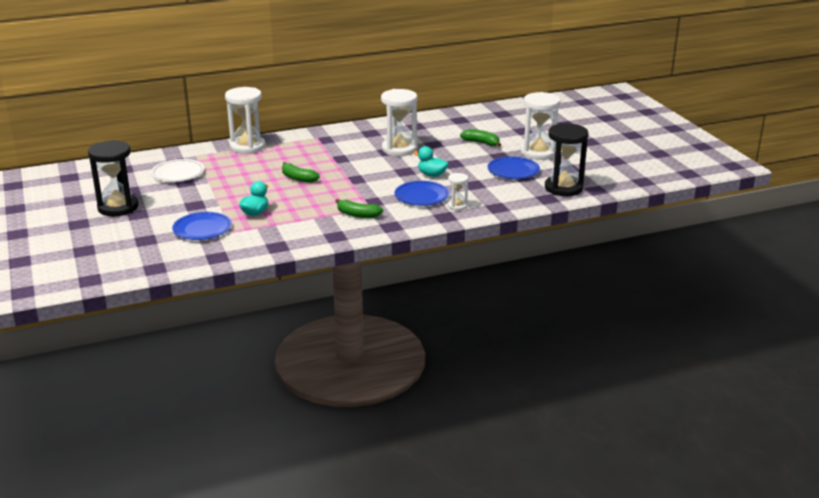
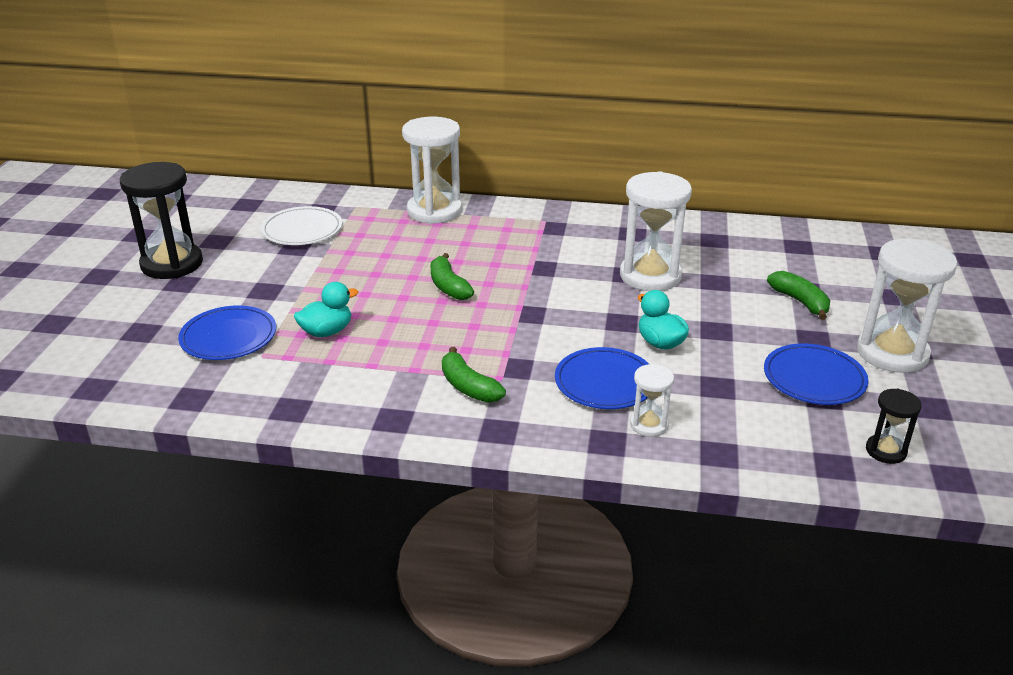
camera: 30 degrees right, 5 degrees up
(563, 188) = (886, 451): black hourglass -> black hourglass, size x0.50

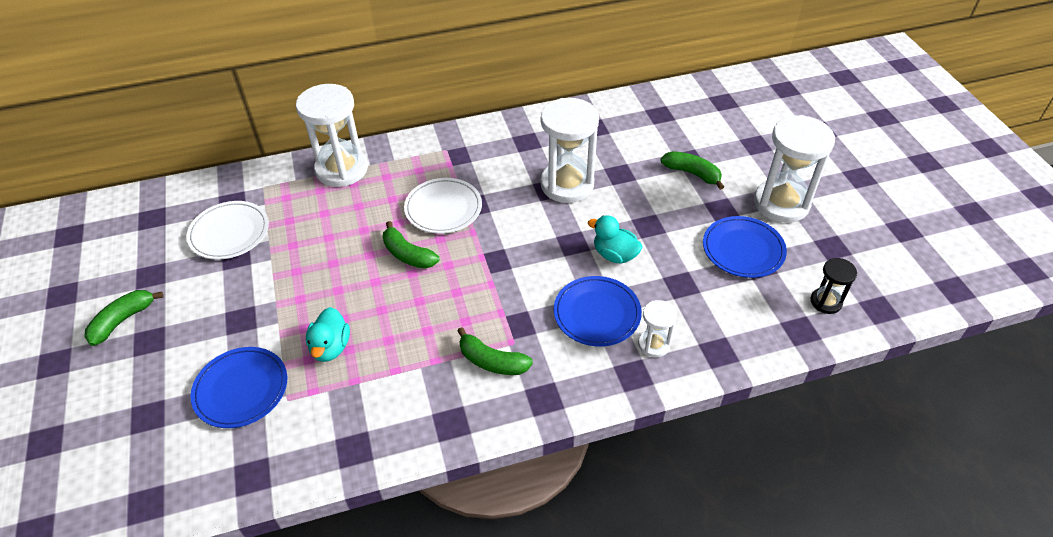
camera: 25 degrees left, 15 degrees up
(172, 264) = (123, 320): black hourglass -> green banana
(327, 331) = (330, 347): turquoise duck -> turquoise duck turned 150 degrees clockwise
(509, 262) = (443, 208): none -> white plate

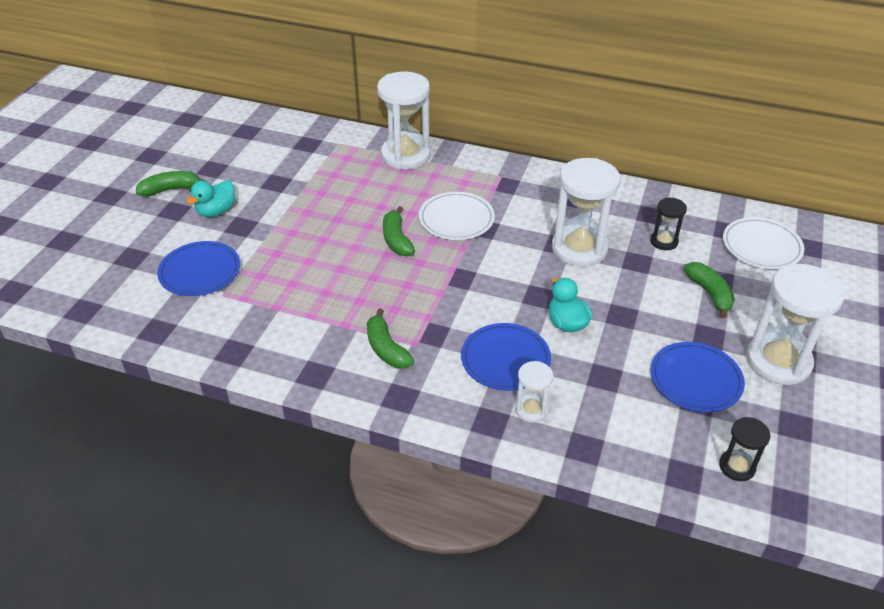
camera: 35 degrees right, 5 degrees down
(229, 233) = (286, 164): white plate -> white plate (761, 246)
(330, 347) = (282, 276): turquoise duck -> turquoise duck (216, 211)
(624, 146) = (664, 241): none -> black hourglass

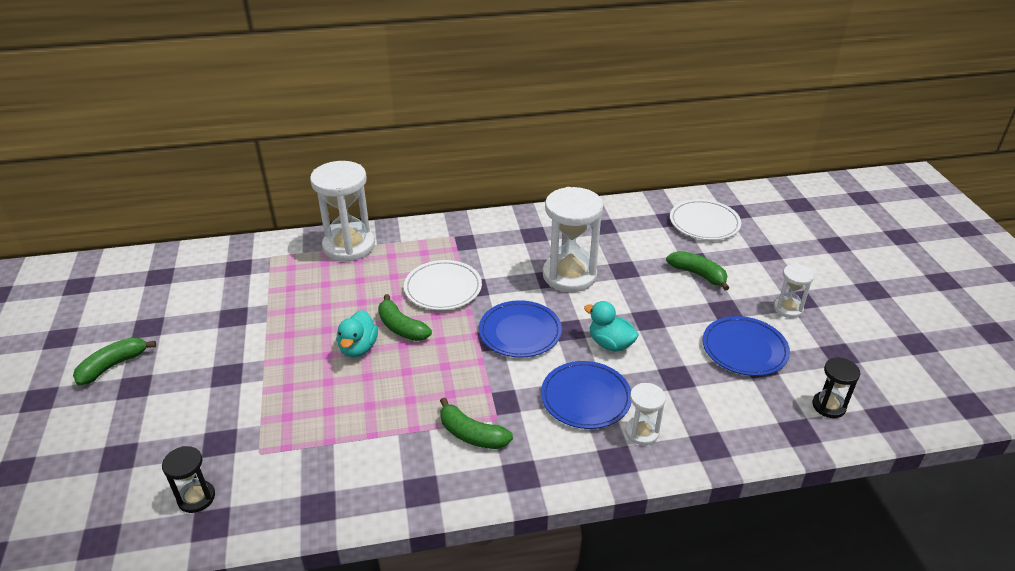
camera: 30 degrees left, 5 degrees down
(200, 272) = (215, 439): blue plate -> blue plate (520, 332)
(216, 211) = (186, 369): turquoise duck -> turquoise duck (358, 348)
(664, 241) = (630, 245): black hourglass -> black hourglass (196, 498)
(778, 361) = (788, 309): white hourglass -> white hourglass, size x0.50

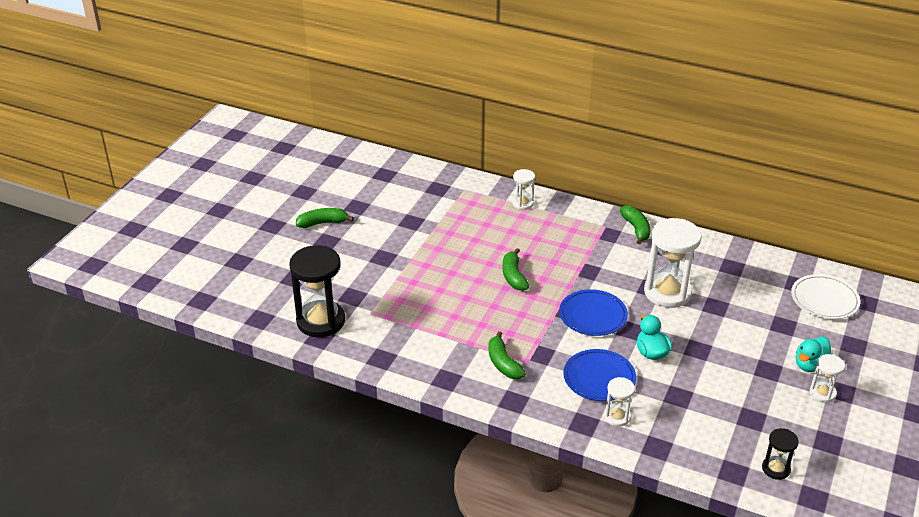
camera: 35 degrees right, 0 degrees up
(196, 498) = (321, 321): black hourglass -> black hourglass, size x2.00
(349, 246) = (523, 203): white hourglass -> white hourglass, size x0.50
(358, 348) = (475, 277): turquoise duck -> turquoise duck (810, 365)
(443, 288) = (564, 262): white plate -> none
(698, 274) = (774, 336): green banana -> green banana (636, 229)
(744, 349) = (752, 403): blue plate -> none

